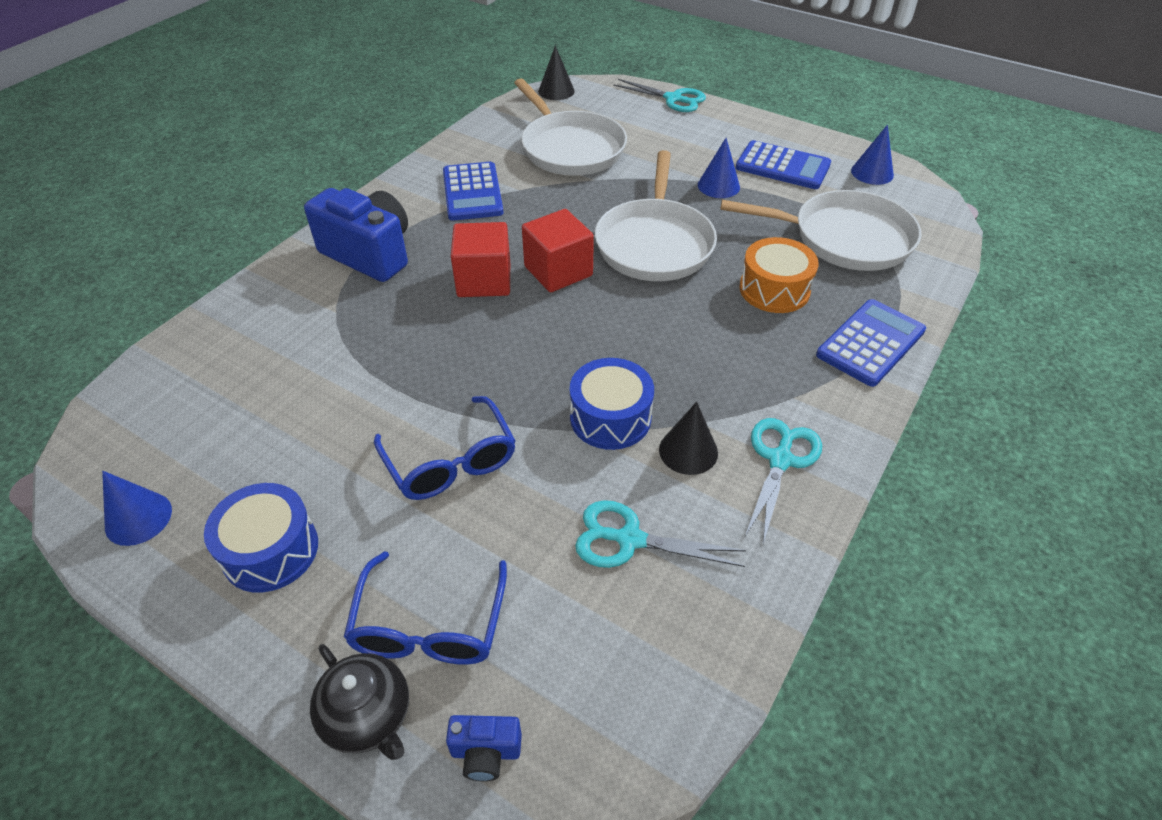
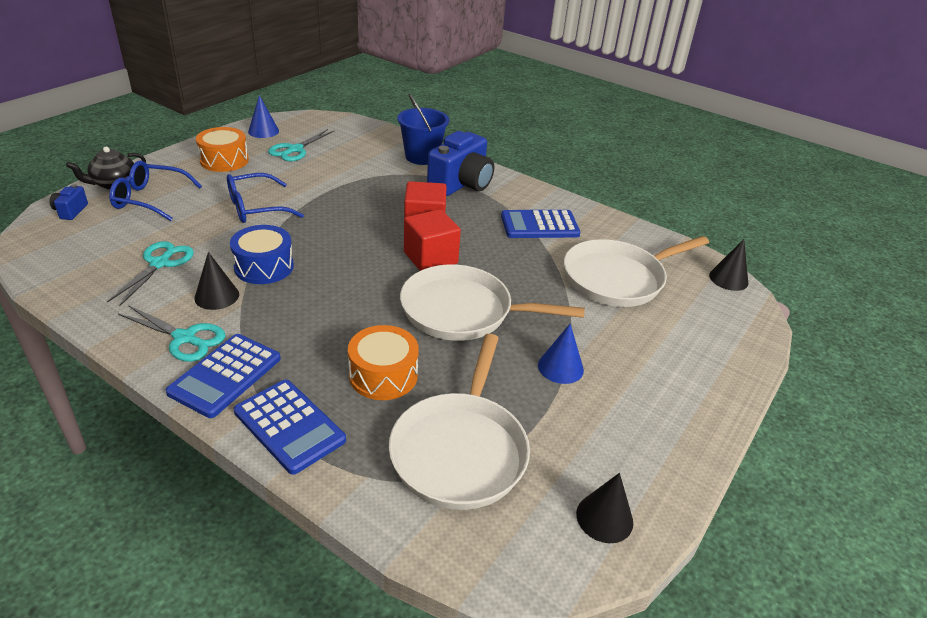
camera: 90 degrees right, 10 degrees down
(270, 550) = (224, 160): blue drum -> orange drum
(279, 296) = (422, 157): none -> blue bucket
(673, 99) = (743, 360): turquoise scissors -> turquoise scissors (295, 150)
(782, 166) = (607, 428): blue calculator -> blue calculator (225, 375)
(872, 173) = (604, 518): blue cone -> black cone

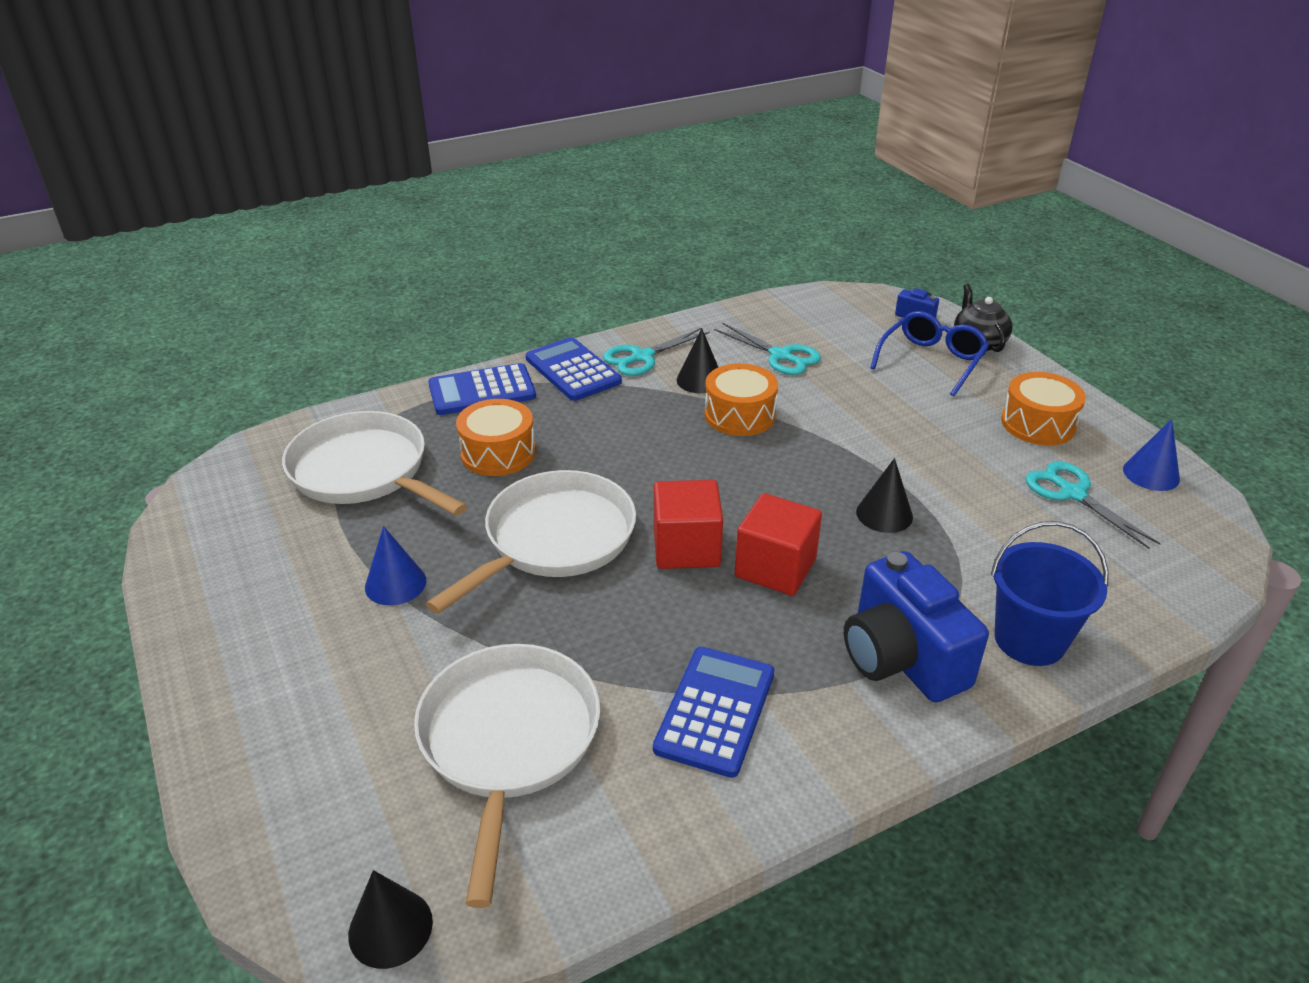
camera: 120 degrees right, 0 degrees up
(255, 208) = (884, 429): blue glasses -> none
(264, 267) = (739, 415): blue drum -> orange drum
(604, 518) = (209, 528): black cone -> black cone (884, 514)

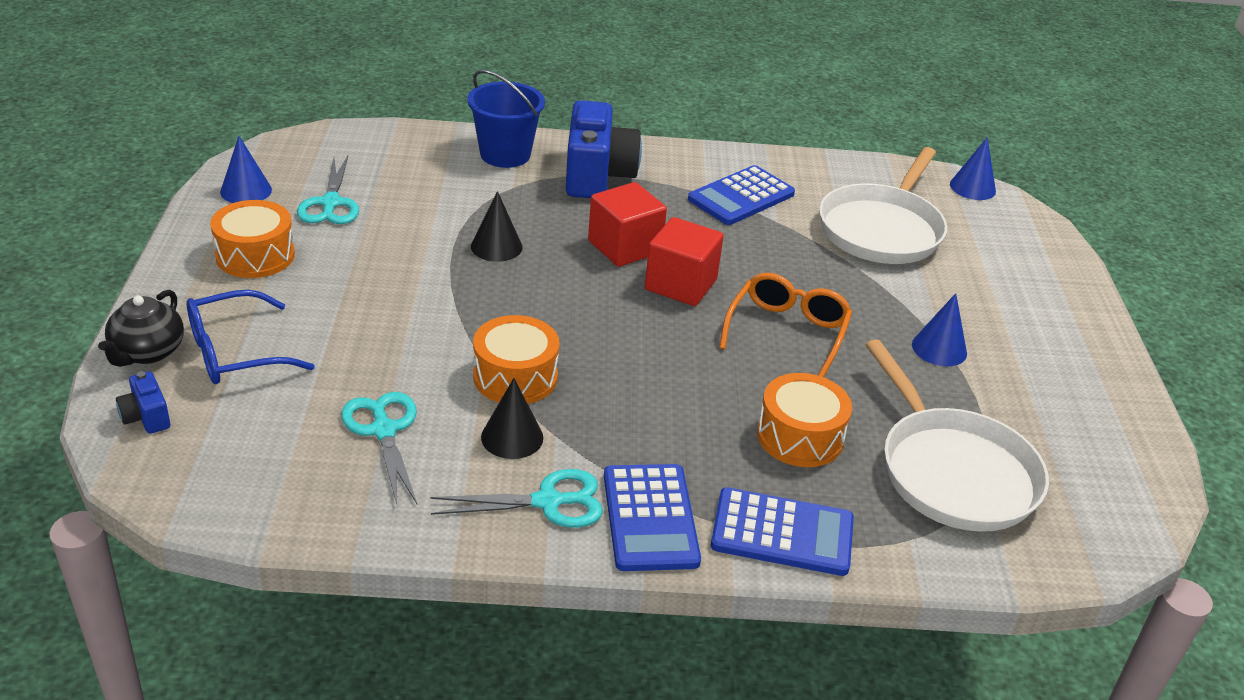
camera: 155 degrees left, 0 degrees up
(390, 928) = (972, 187): black cone -> blue cone
(554, 539) = (787, 332): white pan -> orange glasses

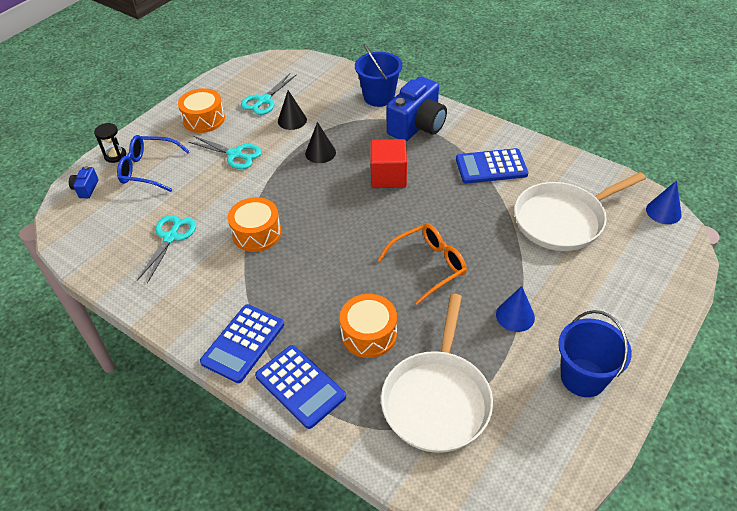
camera: 40 degrees right, 10 degrees up
(147, 352) = (115, 155): black teapot -> black hourglass
(246, 190) = (232, 81): blue cone -> none
(512, 437) = (223, 267): black cone -> black cone (292, 120)
(548, 502) = (205, 310): turquoise scissors -> turquoise scissors (235, 154)
(681, 284) = (397, 212): red cube -> none
(1069, 382) = (583, 377): none -> blue bucket

